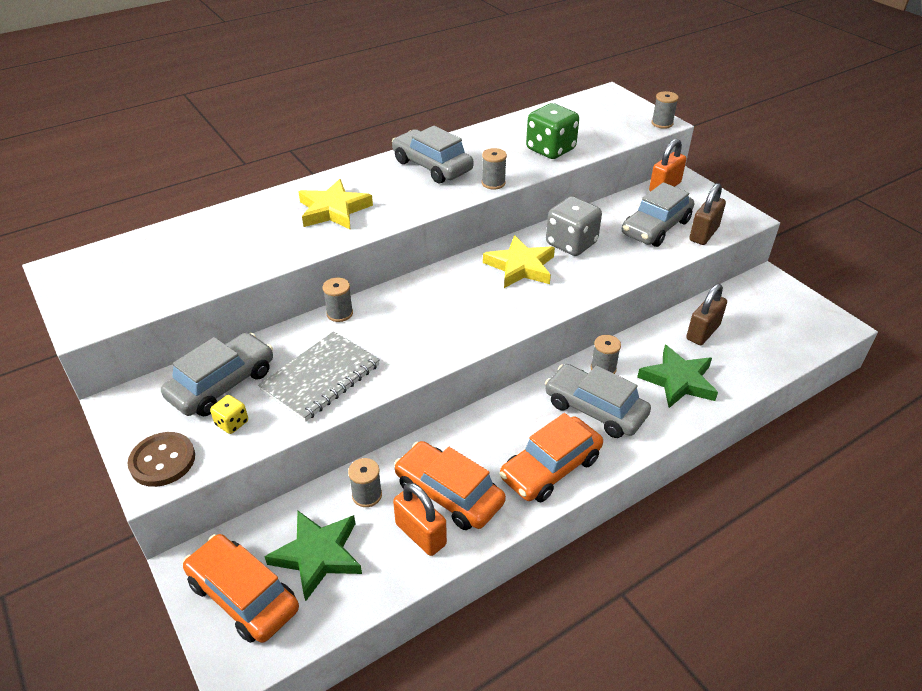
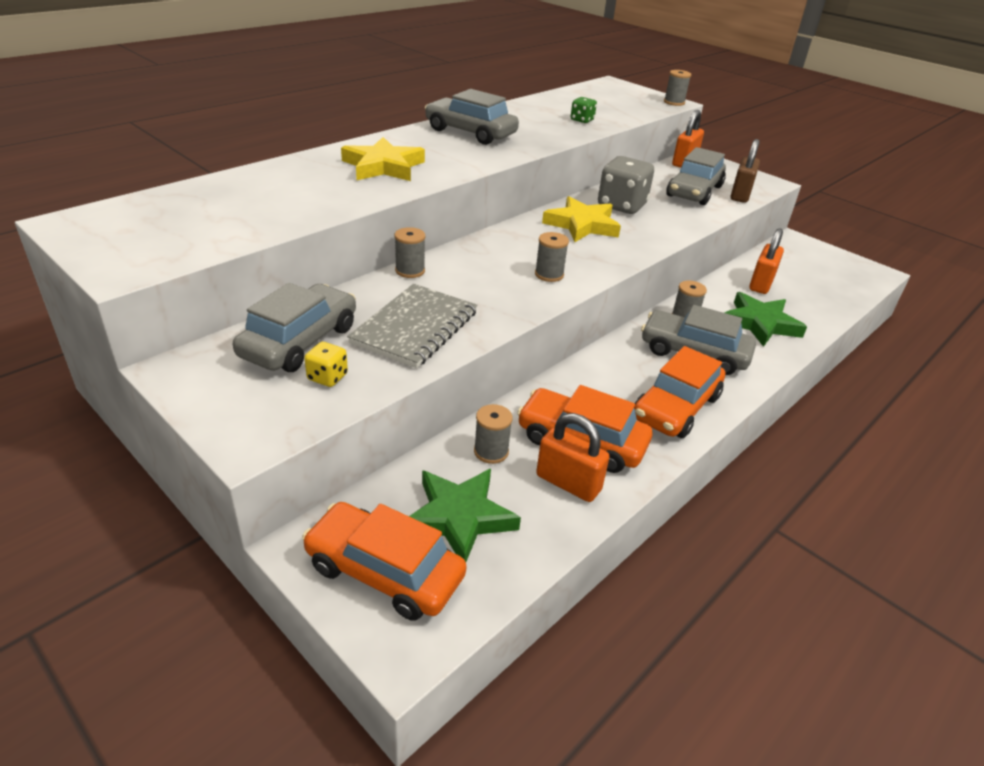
camera: 15 degrees left, 5 degrees down
(162, 461) = (254, 421): brown button -> none
(493, 183) = (541, 144): grey spool -> grey spool (549, 274)
(550, 149) = (582, 120): green dice -> green dice, size x0.49
(702, 332) = (761, 284): brown padlock -> orange padlock

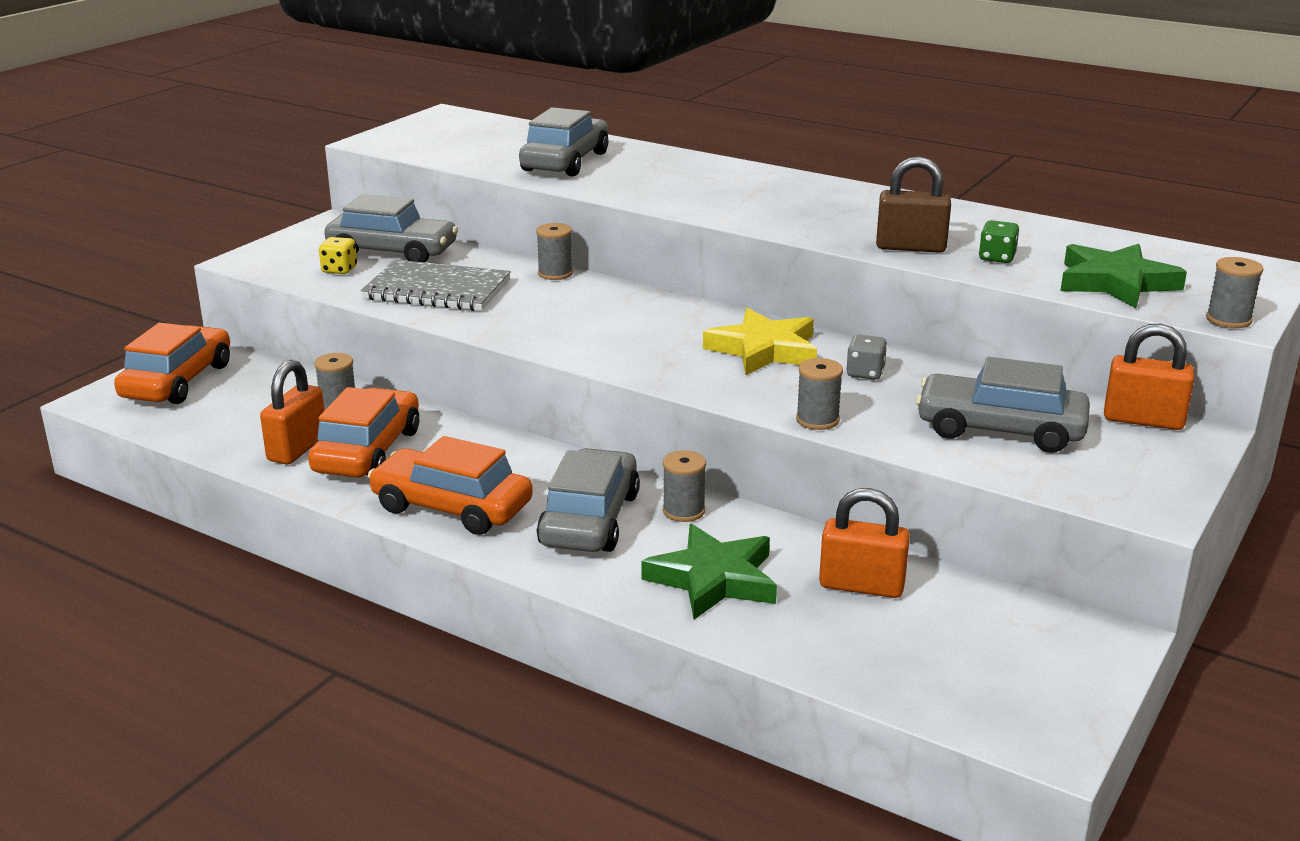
camera: 80 degrees right, 10 degrees down
(383, 166) = (670, 180): yellow star -> none
(459, 517) = (242, 402): green star -> green star (1116, 283)
(470, 132) = (840, 203): grey car -> grey car (565, 162)
(549, 274) = (596, 340): grey spool -> grey spool (817, 420)
(621, 205) = (865, 373): grey dice -> grey dice, size x0.49
(740, 195) = (1037, 473): brown padlock -> brown padlock (910, 247)

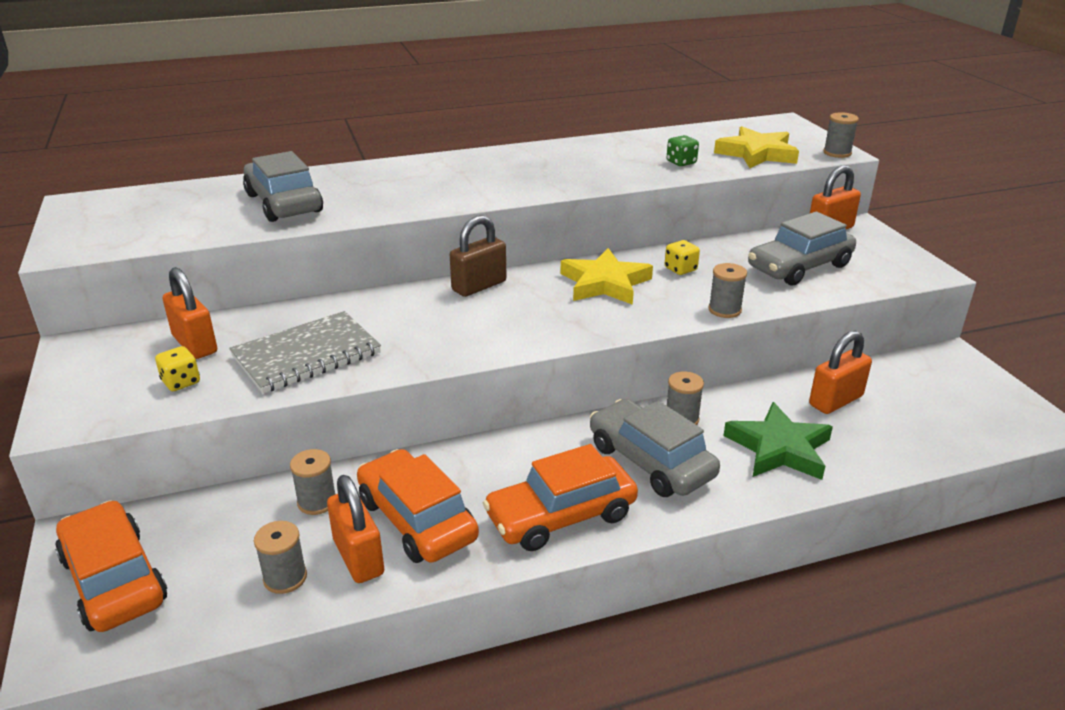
camera: 50 degrees left, 5 degrees up
(392, 252) = (195, 344): grey car -> orange padlock
(555, 273) = (365, 298): grey spool -> grey spool (285, 578)
(865, 373) = (680, 269): grey dice -> yellow dice
(910, 247) = (631, 174): brown padlock -> brown padlock (479, 286)
(1116, 283) = (757, 153): green star -> yellow star

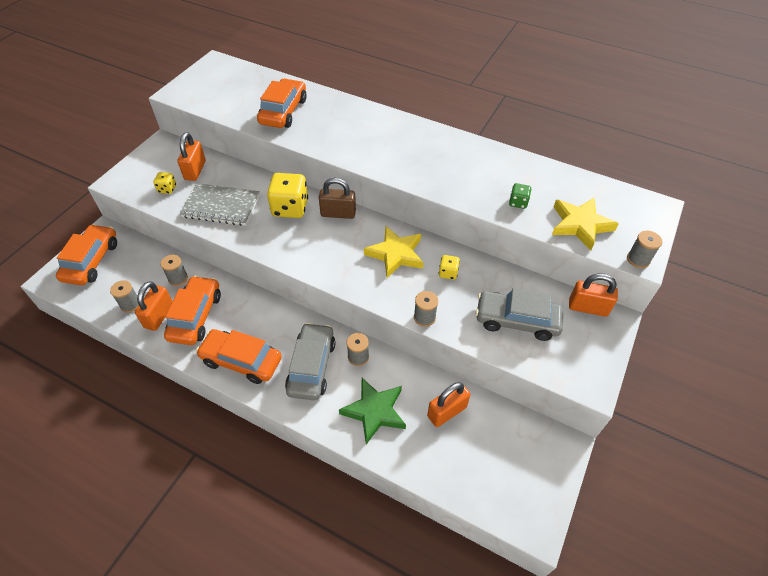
camera: 45 degrees right, 20 degrees up
(284, 203) = (283, 111): grey car -> orange car
(409, 310) = (290, 208): none -> yellow dice
(835, 401) = (446, 412): orange padlock -> orange padlock turned 45 degrees counterclockwise

